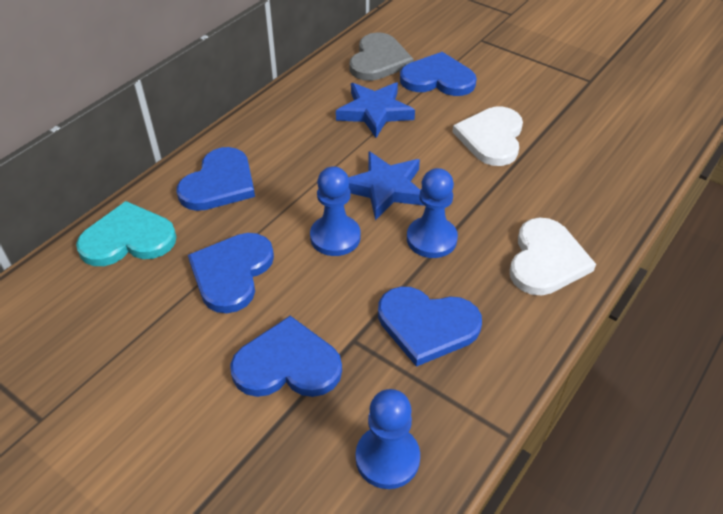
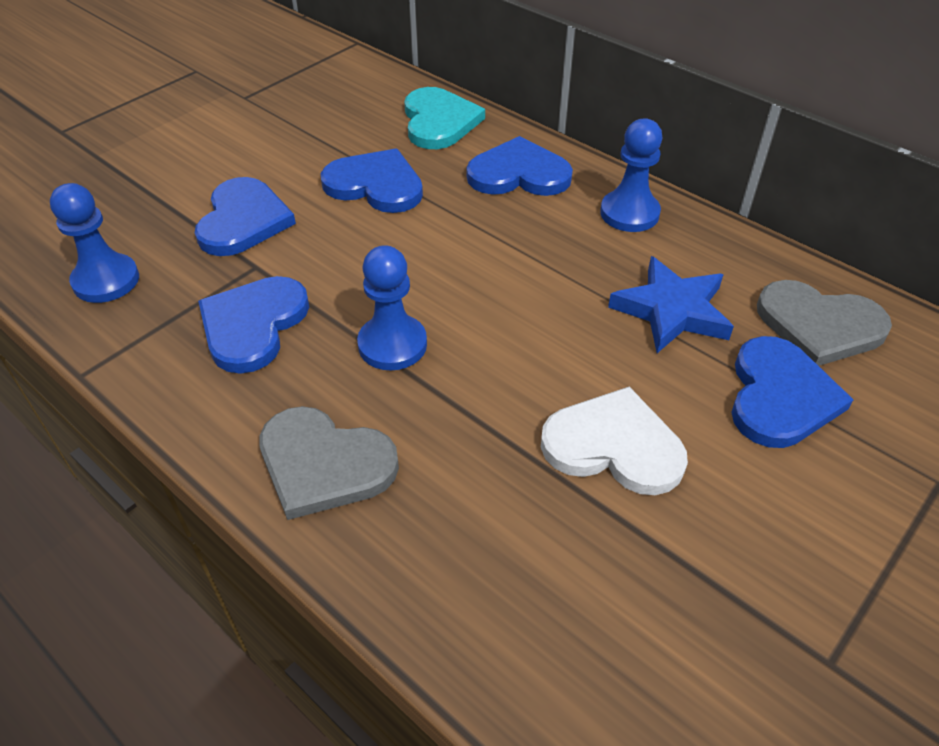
camera: 95 degrees right, 0 degrees up
(219, 183) = (519, 174): blue heart -> blue heart turned 150 degrees clockwise
(335, 237) = (413, 259): blue pawn -> blue pawn (629, 213)
(385, 189) = (496, 309): blue star -> none
(546, 260) = (324, 464): white heart -> grey heart

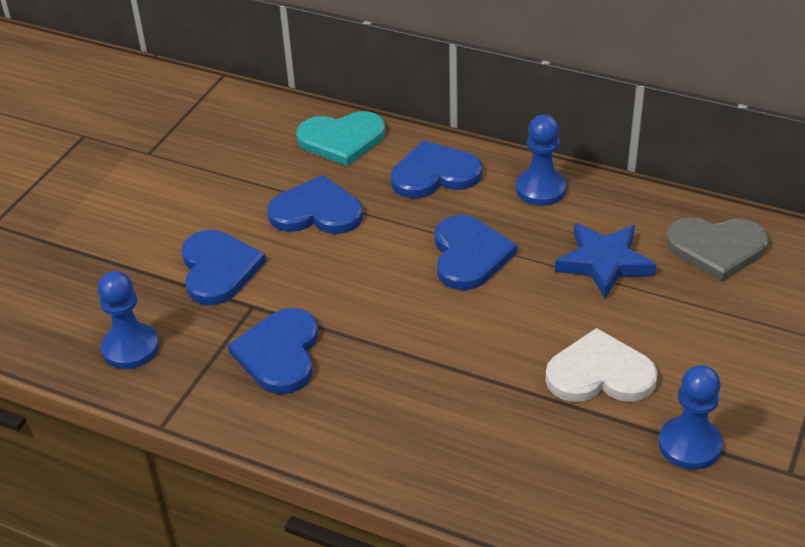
camera: 15 degrees left, 5 degrees down
(324, 464) = (394, 441): grey heart -> none
(392, 344) = (400, 341): blue pawn -> blue pawn (689, 445)
(439, 121) = (342, 139): turquoise heart -> turquoise heart turned 105 degrees clockwise
(780, 396) = (705, 308): blue heart -> blue heart (469, 255)

